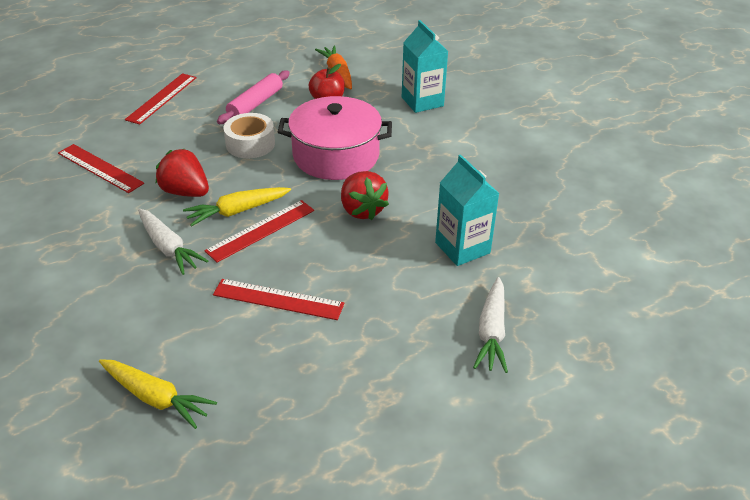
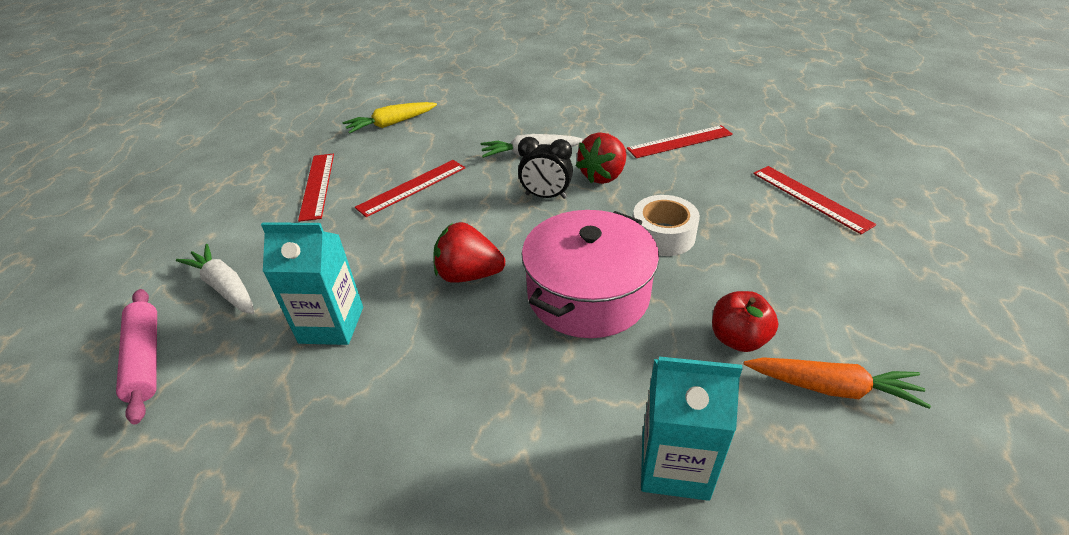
camera: 125 degrees right, 0 degrees up
(185, 192) = (603, 176): red strawberry -> red strawberry turned 150 degrees clockwise
(237, 211) = (546, 196): yellow carrot -> black clock
(255, 104) = (761, 265): pink rolling pin -> pink rolling pin (146, 359)
(261, 230) = (504, 202): red ruler -> red ruler (317, 185)

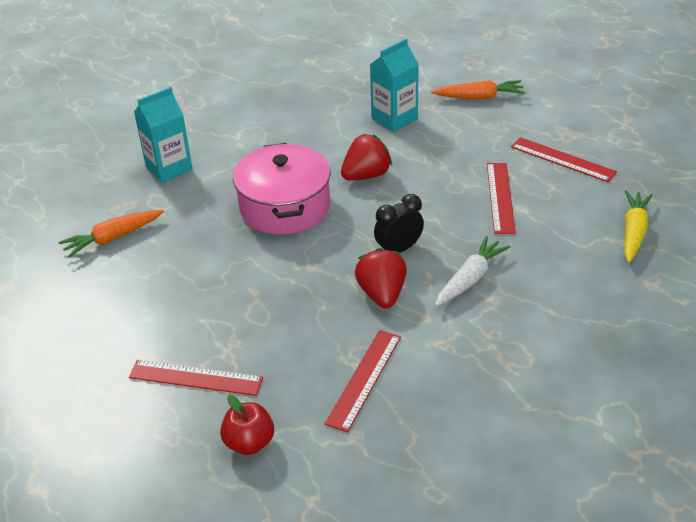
camera: 135 degrees right, 0 degrees up
(146, 359) = (448, 66): pink rolling pin -> none
(225, 287) = (479, 97): white carrot -> orange carrot
(663, 235) = (280, 270): white tape -> none
(738, 339) = (178, 233): red apple -> red apple (249, 442)

